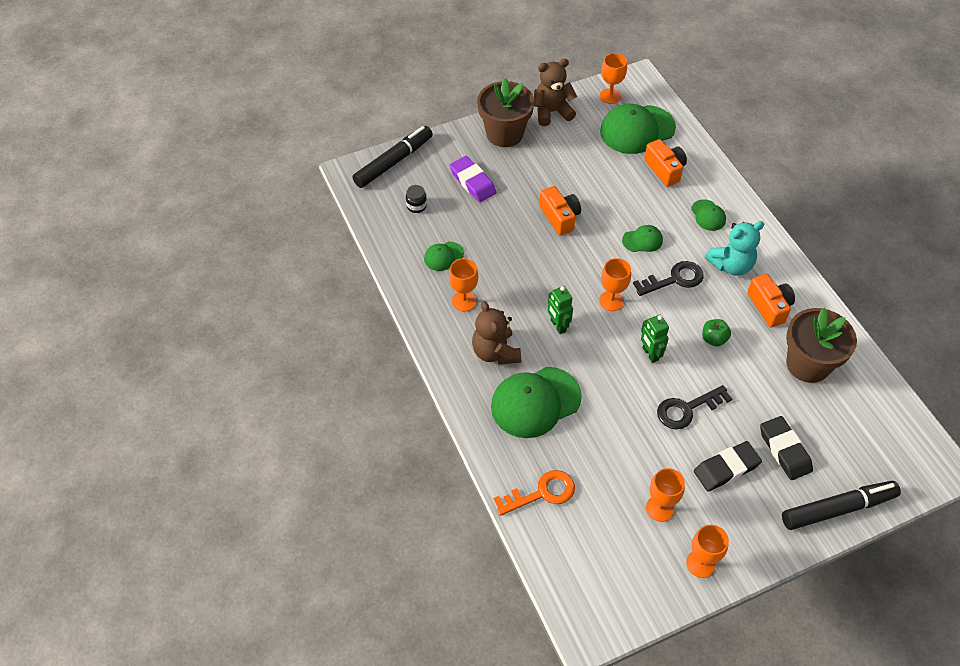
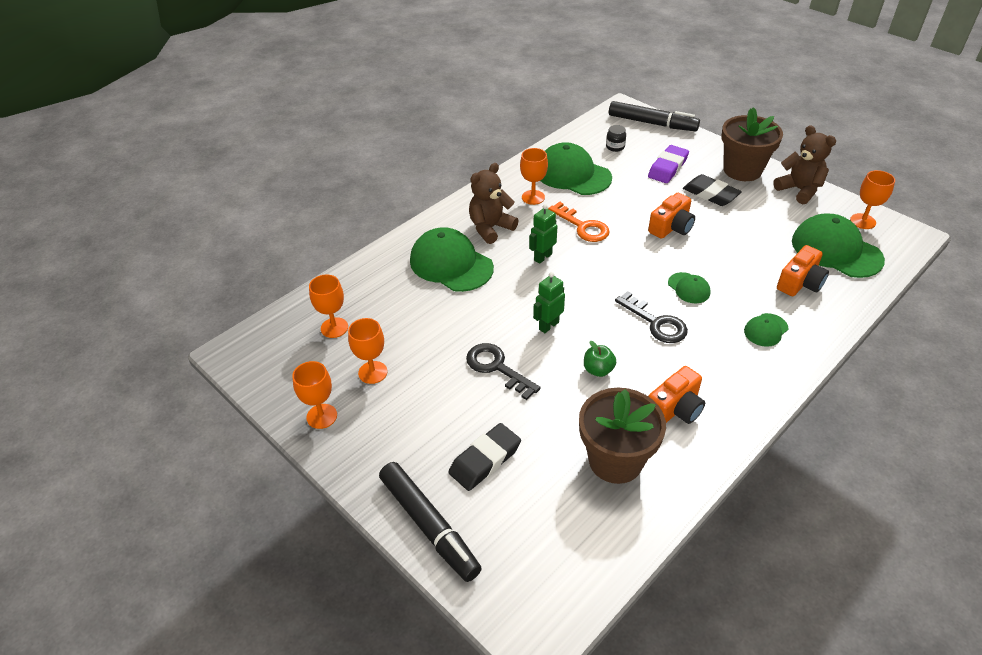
camera: 70 degrees right, 10 degrees down
(443, 256) = (572, 174): green cap -> green cap, size x2.05
(541, 493) = (359, 291): orange key -> orange key (582, 226)
(611, 301) = (595, 284): orange goblet -> orange goblet (334, 328)
(726, 468) = (439, 414): black eraser -> black eraser (710, 194)
(731, 265) = (710, 363): turquoise teddy bear -> none

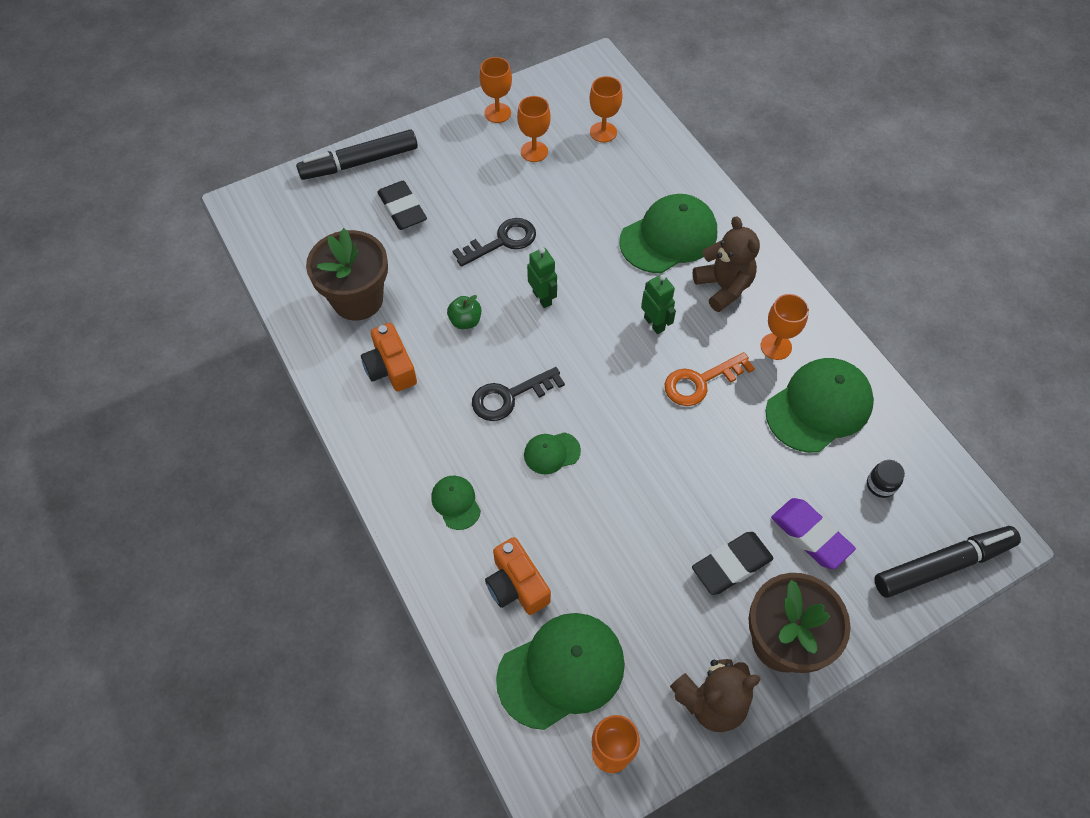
camera: 105 degrees right, 15 degrees up
(652, 123) = (942, 565): black marker -> black marker turned 150 degrees counterclockwise
(671, 227) = (671, 482): orange camera -> none

